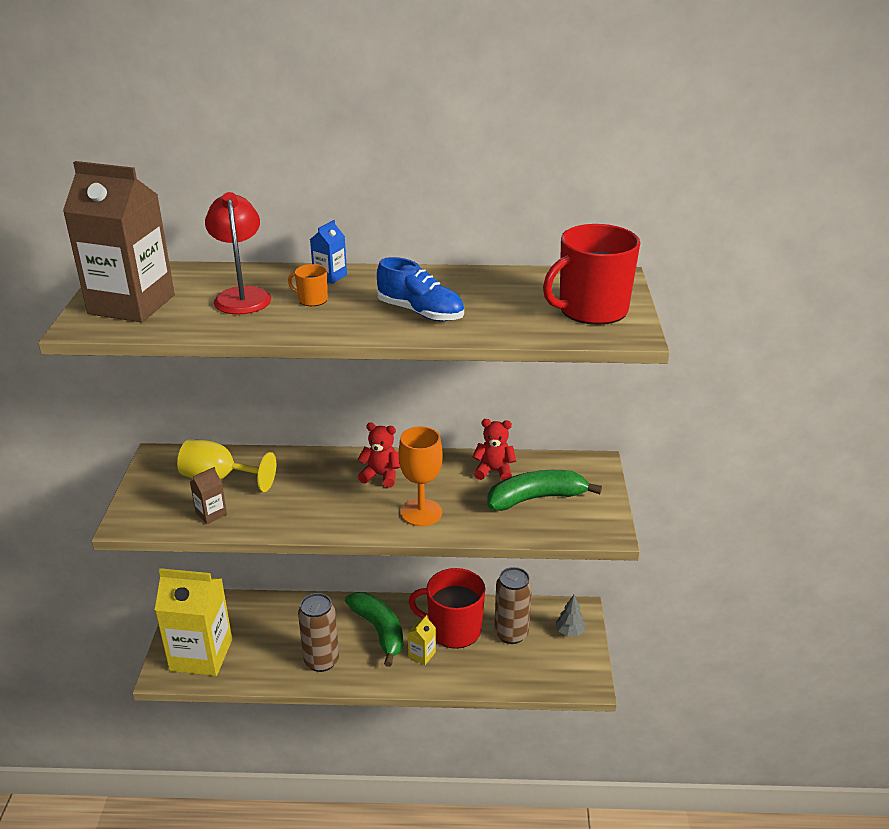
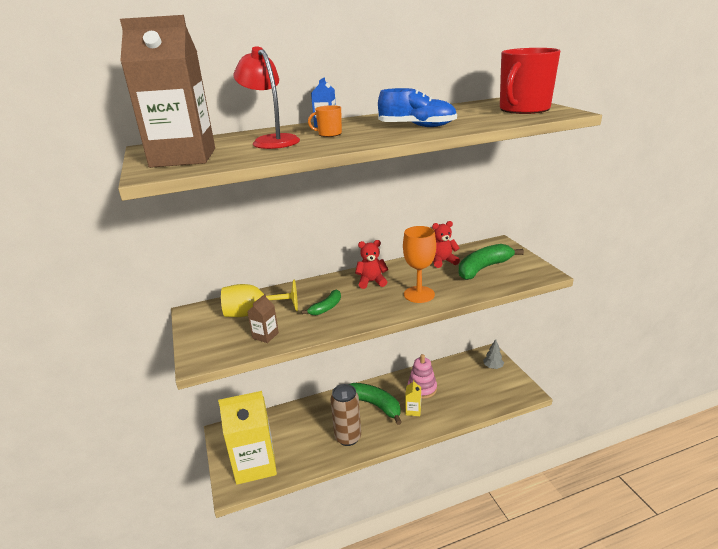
camera: 20 degrees left, 5 degrees down
(301, 497) = (326, 308): none -> green banana
(453, 629) = (422, 388): red mug -> pink stacking toy
(511, 634) = (459, 379): brown can -> none

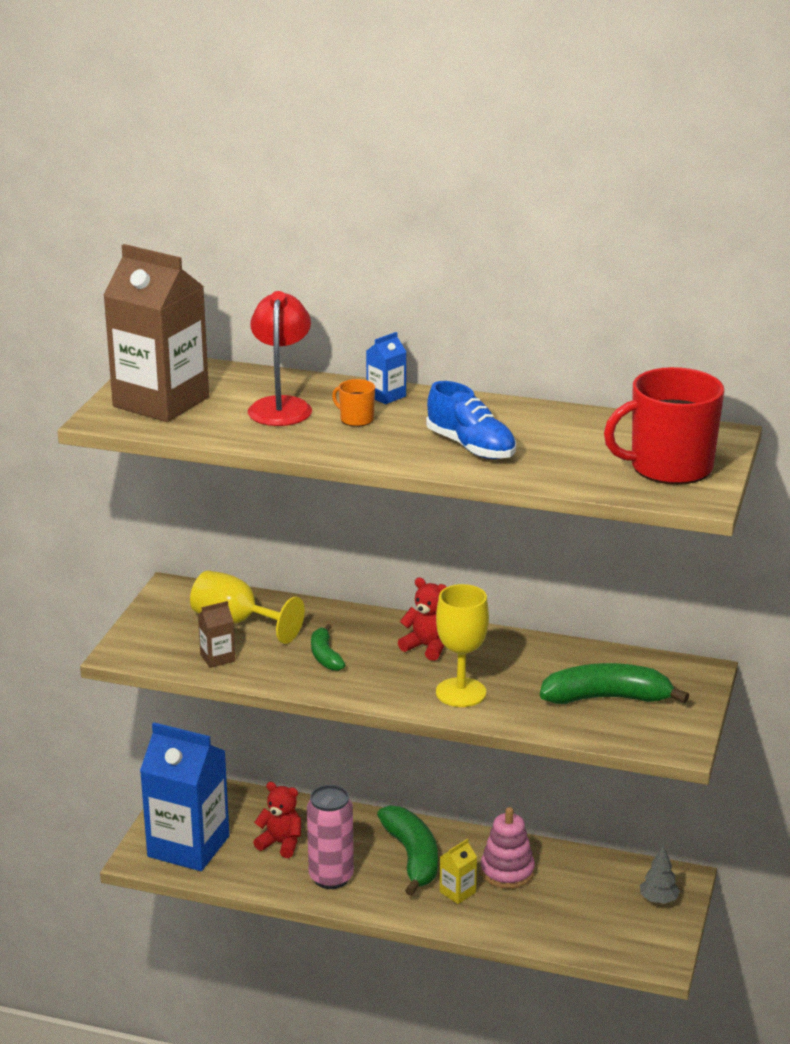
camera: 35 degrees right, 0 degrees up
(255, 464) = (188, 846): yellow carton -> blue carton
(326, 308) = (325, 656): green banana -> green banana turned 90 degrees clockwise
(348, 437) = (331, 877): brown can -> pink can
(419, 294) = (461, 692): orange goblet -> yellow goblet
(442, 261) = (567, 661): red teddy bear -> red teddy bear (281, 843)

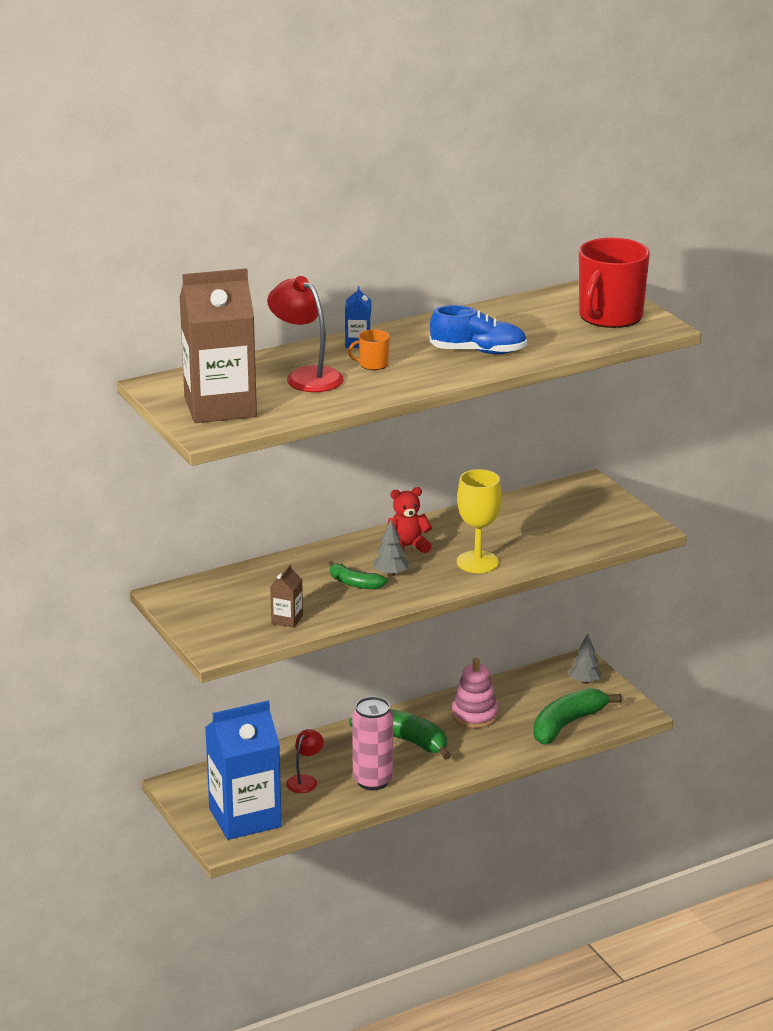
camera: 45 degrees left, 0 degrees up
(236, 622) = (255, 593): yellow goblet -> none
(281, 843) = (305, 780): red teddy bear -> red lamp
(369, 663) = (390, 574): none -> grey tree
(457, 892) = (464, 744): yellow carton -> none
(607, 698) = (565, 523): green banana -> green banana (567, 724)

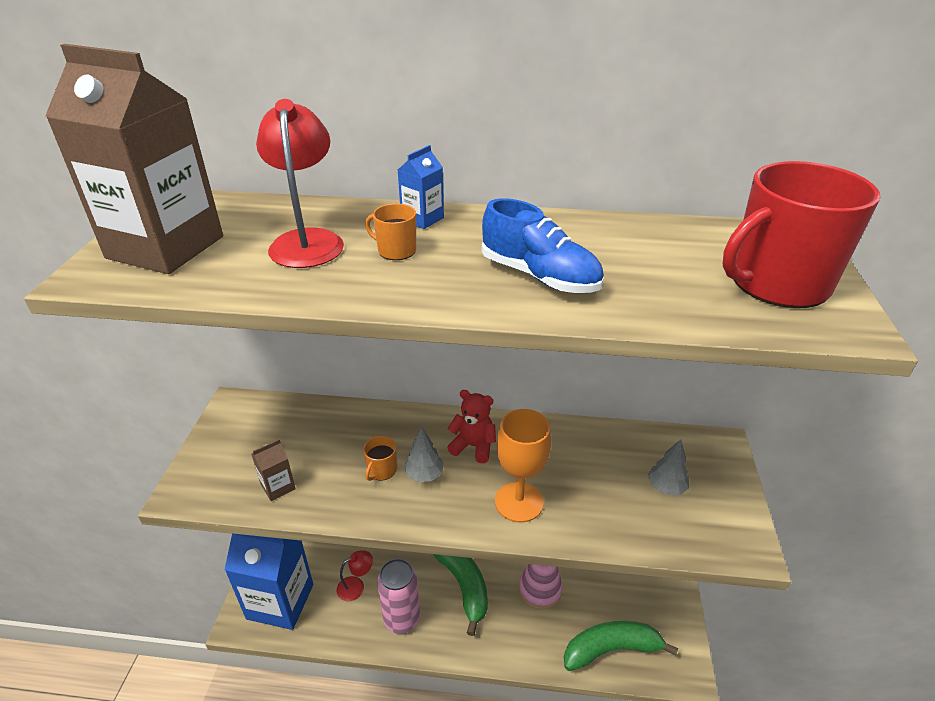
camera: 35 degrees right, 10 degrees up
(354, 583) = (381, 470): green banana -> orange mug
(477, 562) = (519, 502): yellow goblet -> orange goblet
(585, 681) = (663, 602): grey tree -> grey tree (666, 487)

